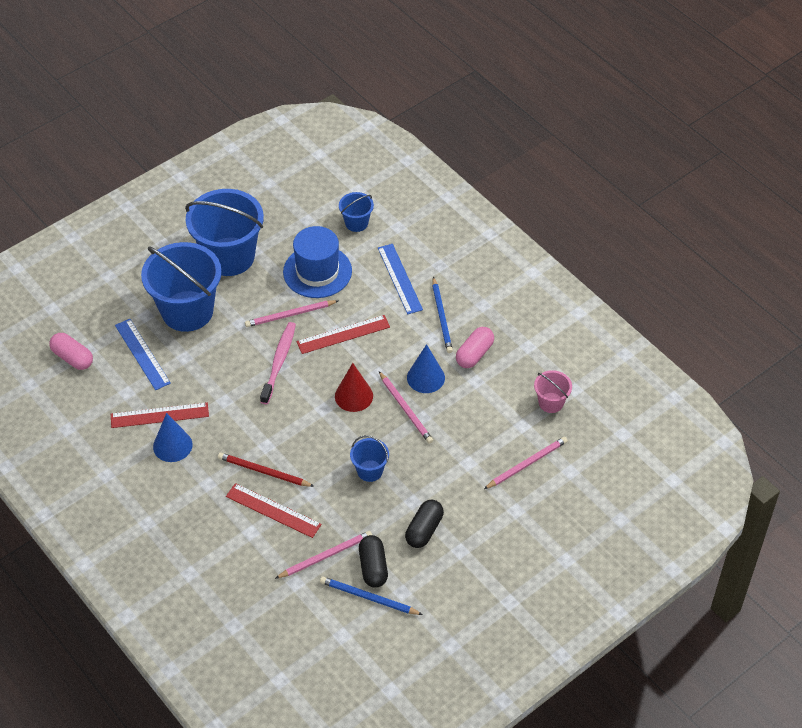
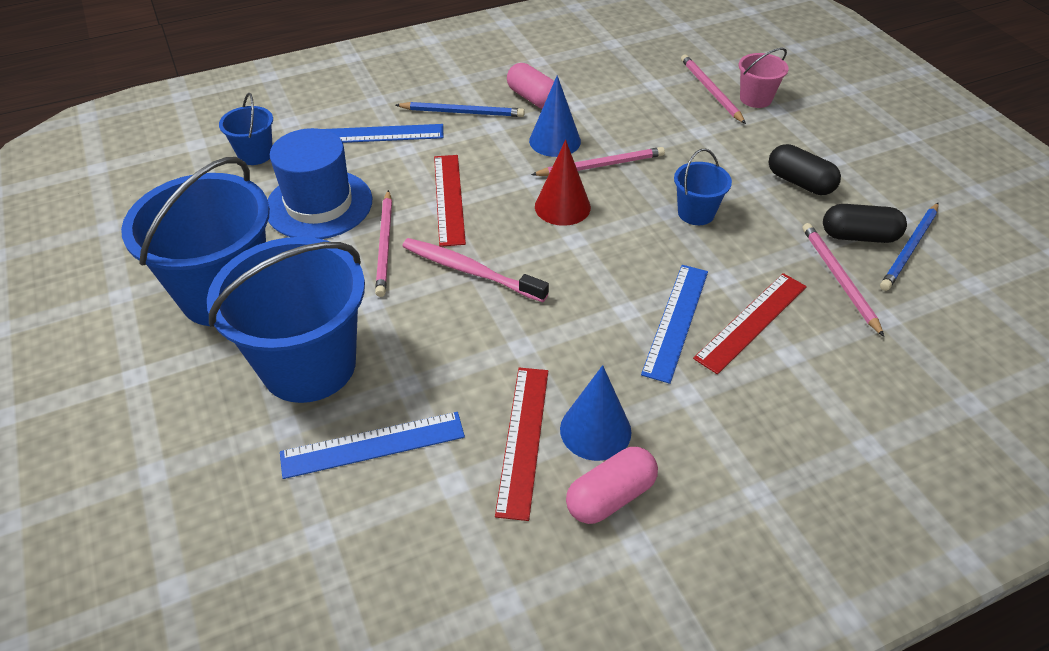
camera: 75 degrees left, 5 degrees down
(72, 358) = (327, 566): pink capsule -> pink capsule (610, 496)
(263, 471) = (676, 321): red pencil -> blue ruler
(551, 402) = (626, 60): pink bucket -> pink bucket (755, 99)

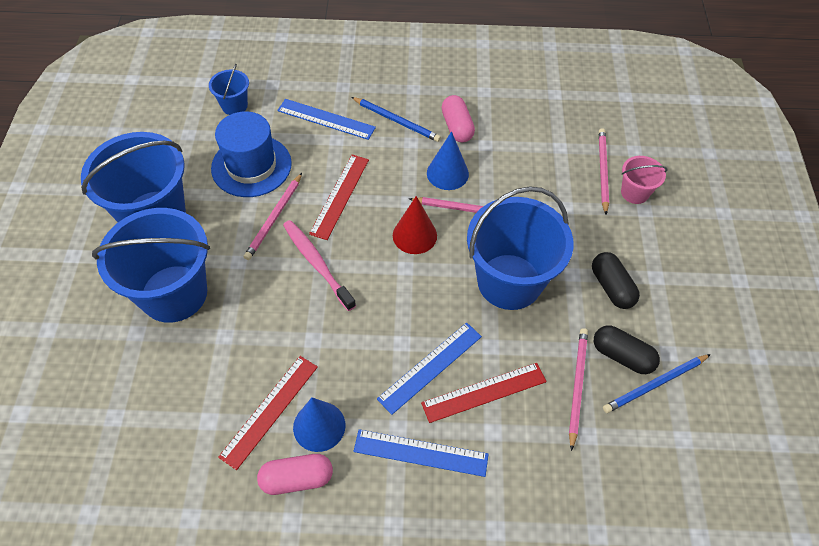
camera: 25 degrees right, 10 degrees up
(373, 445) = (178, 370): blue ruler -> blue ruler (421, 453)
(696, 213) = (509, 281): blue bucket -> blue bucket, size x2.15

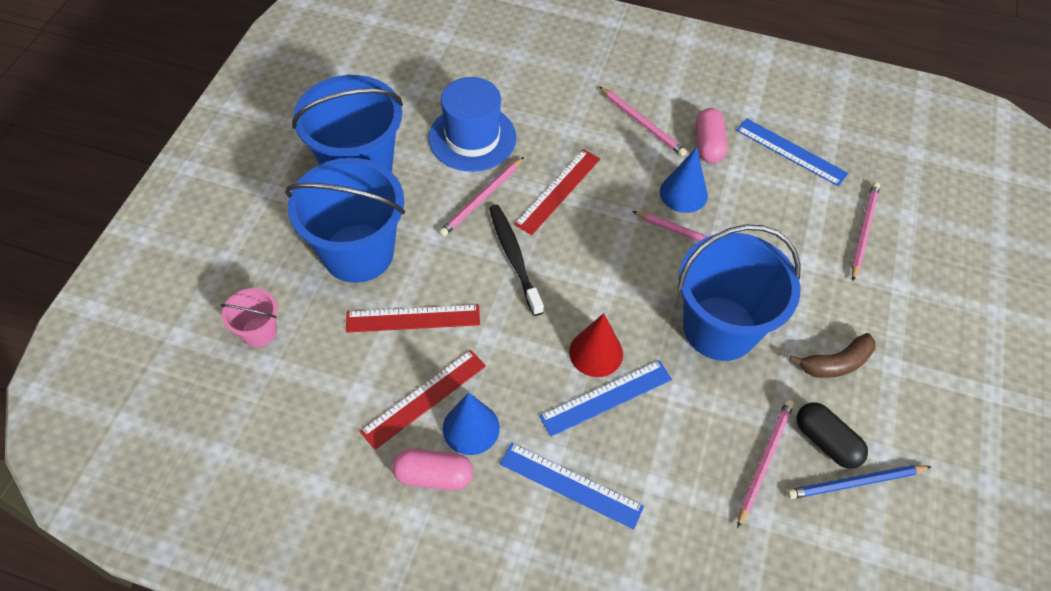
camera: 15 degrees right, 0 degrees up
(234, 106) = (471, 69): blue bucket -> none
(317, 264) = (514, 258): pink toothbrush -> black toothbrush
(326, 119) = (565, 105): blue ruler -> blue ruler (791, 152)
(396, 121) = (642, 123): blue pencil -> pink pencil
(414, 235) = (628, 252): red cone -> red cone (596, 353)
(484, 392) = (658, 440): red ruler -> red ruler (413, 318)
(611, 287) = (836, 363): black capsule -> brown banana
(634, 193) = (894, 264): pink bucket -> pink bucket (259, 332)

